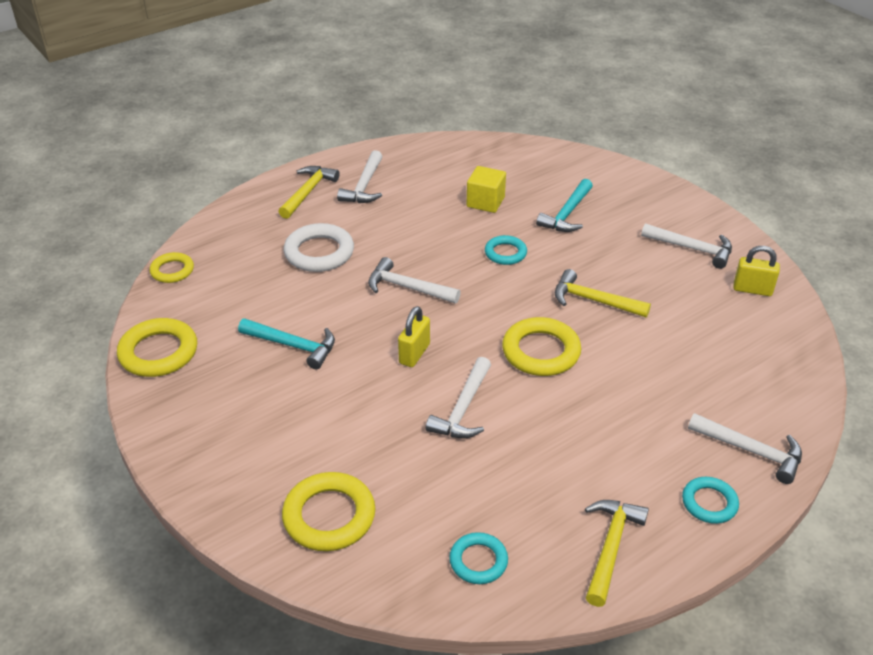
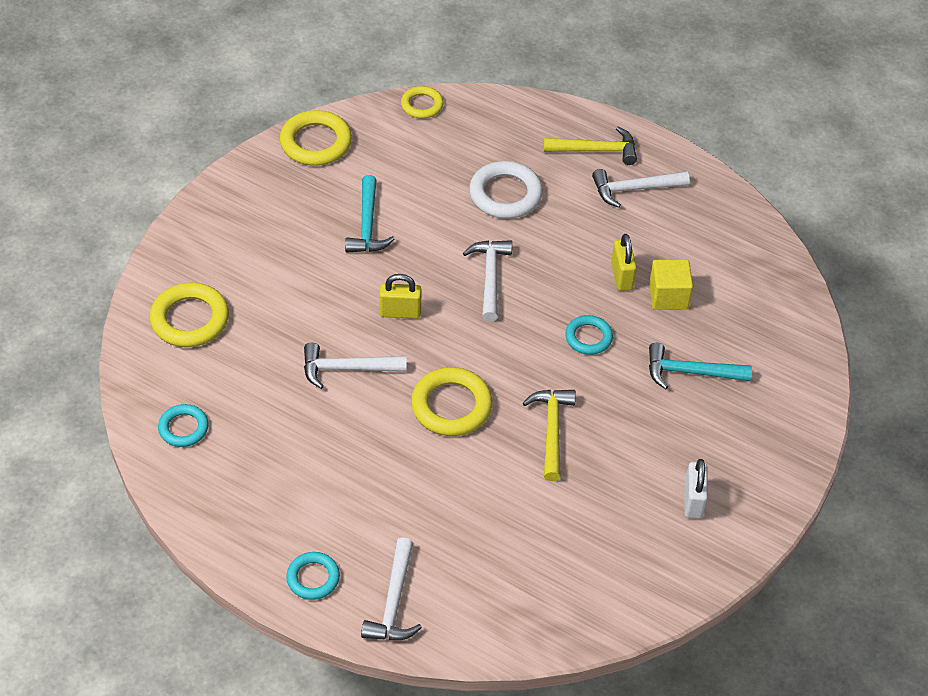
camera: 65 degrees right, 10 degrees up
(610, 547) = (233, 514): yellow hammer -> none
(692, 249) = (693, 501): white hammer -> white padlock
(752, 289) = (649, 569): yellow padlock -> yellow padlock (621, 276)

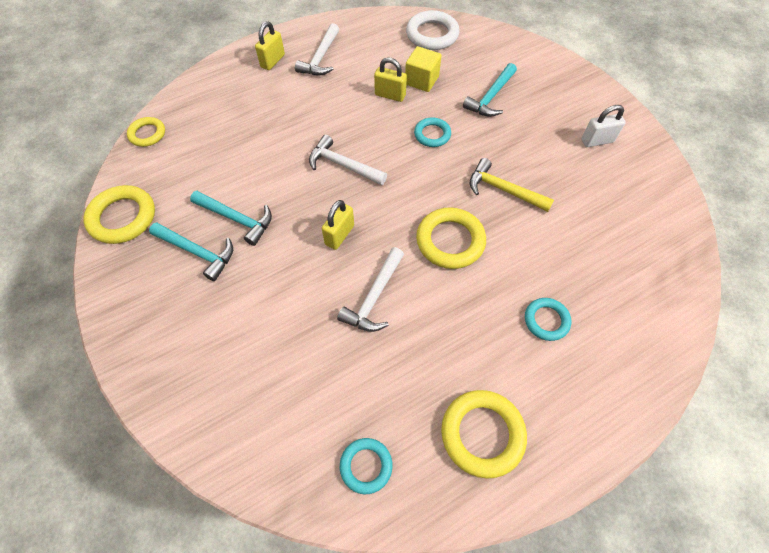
camera: 60 degrees left, 10 degrees up
(190, 319) = (241, 404): yellow ring -> yellow ring (482, 434)
(313, 216) = (198, 252): none -> turquoise hammer
(313, 578) = (582, 419): turquoise ring -> turquoise ring (546, 320)
(394, 602) = (627, 365): white hammer -> none
(505, 194) = (273, 124): white ring -> white ring (432, 35)
(596, 150) = (273, 61): yellow hammer -> yellow padlock
(693, 501) = (597, 141): white padlock -> white padlock turned 45 degrees counterclockwise

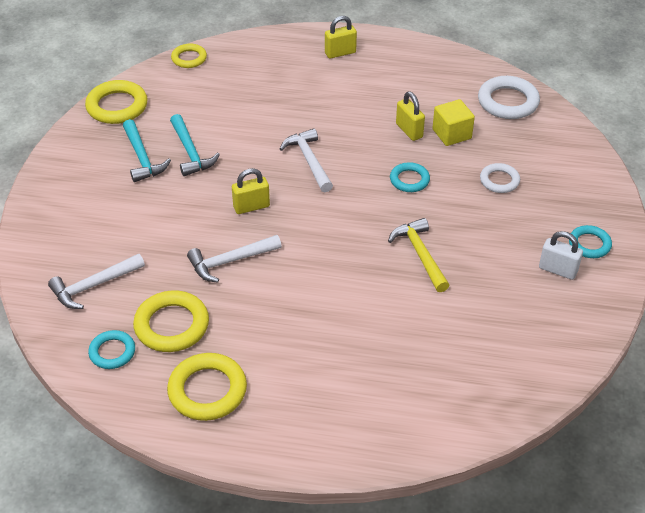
camera: 40 degrees right, 15 degrees down
(320, 58) = (383, 71): white hammer -> white hammer (93, 286)
(450, 241) = (331, 262): yellow ring -> yellow ring (172, 325)
(490, 97) = (499, 181): turquoise hammer -> white ring
(546, 320) = (341, 360): turquoise ring -> turquoise ring (589, 244)

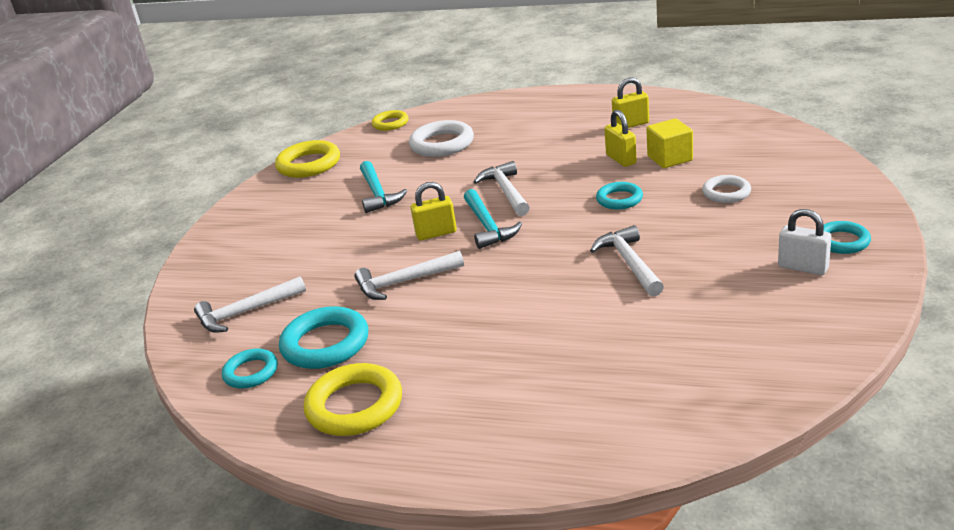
camera: 10 degrees right, 15 degrees down
(142, 158) = (325, 202): turquoise hammer -> turquoise hammer (488, 226)
(172, 325) = (325, 344): yellow ring -> turquoise ring
(340, 53) = (549, 106): yellow padlock -> yellow padlock (631, 124)
(420, 254) = (629, 263): yellow hammer -> white hammer
(508, 102) = (735, 128): white ring -> white ring (442, 144)

